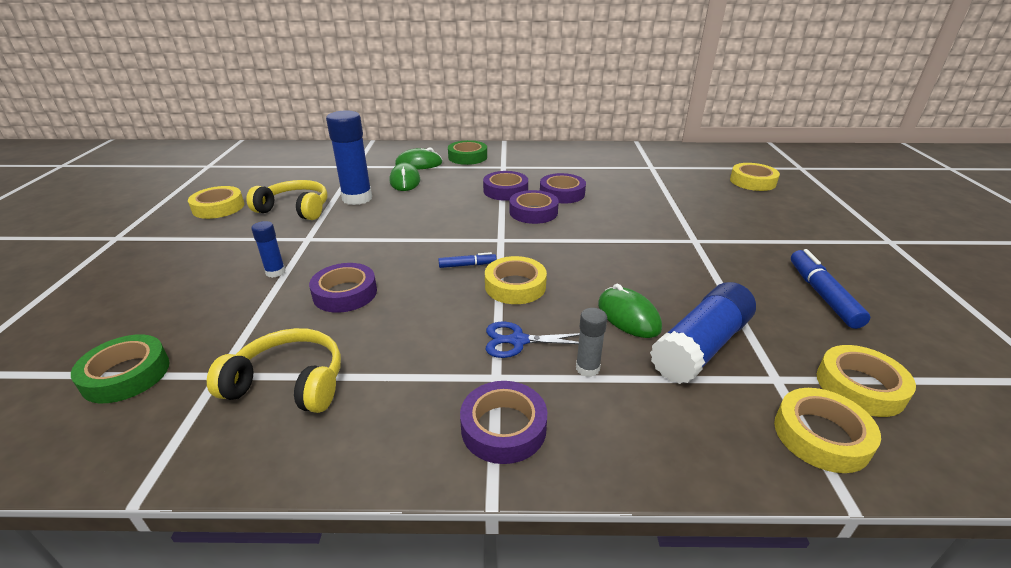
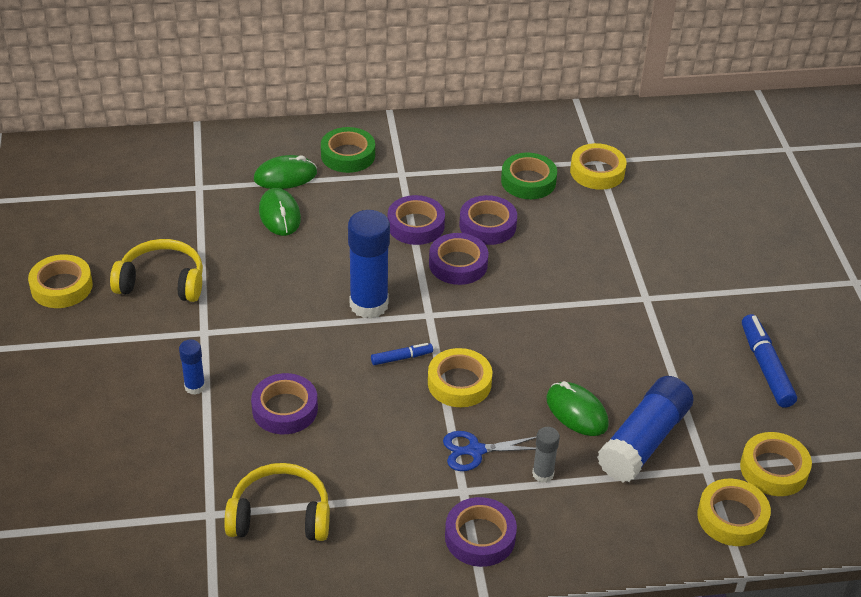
camera: 10 degrees left, 10 degrees up
(126, 374) = (124, 522): green tape -> green tape (528, 181)
(357, 198) = (231, 255): blue glue stick -> blue glue stick (369, 305)
(752, 181) = (722, 183): yellow tape -> yellow tape (597, 172)

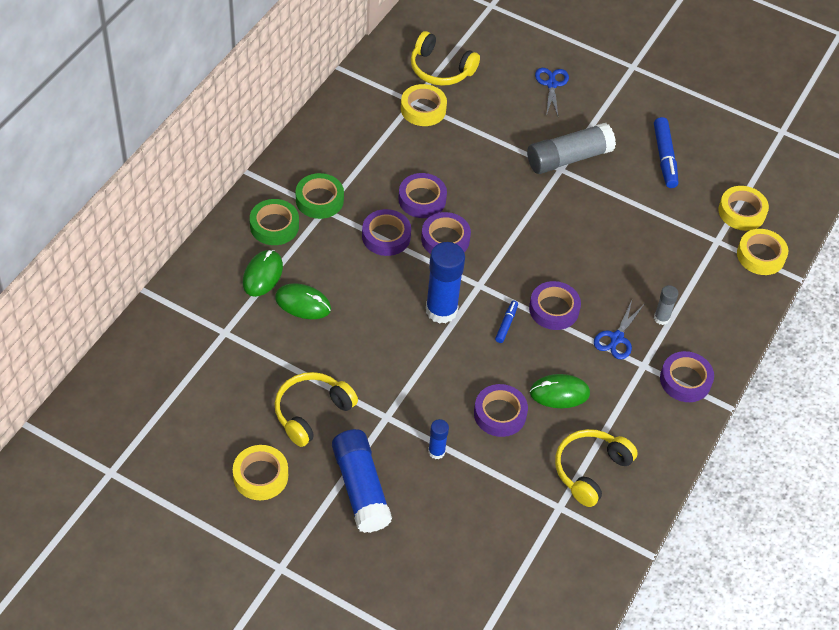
camera: 55 degrees left, 10 degrees up
(459, 383) = (554, 309): yellow tape -> purple tape
(528, 181) = (398, 149): green tape -> green tape (319, 200)
(577, 412) = (626, 268): green mouse -> green mouse (559, 393)
(643, 441) = (674, 254): blue glue stick -> blue glue stick (361, 488)
(661, 158) = (440, 69): none -> yellow headphones
(667, 296) = (568, 158): none -> grey glue stick
(746, 237) = (551, 84): none -> blue scissors
(766, 367) = (664, 157): blue marker -> blue marker turned 120 degrees counterclockwise

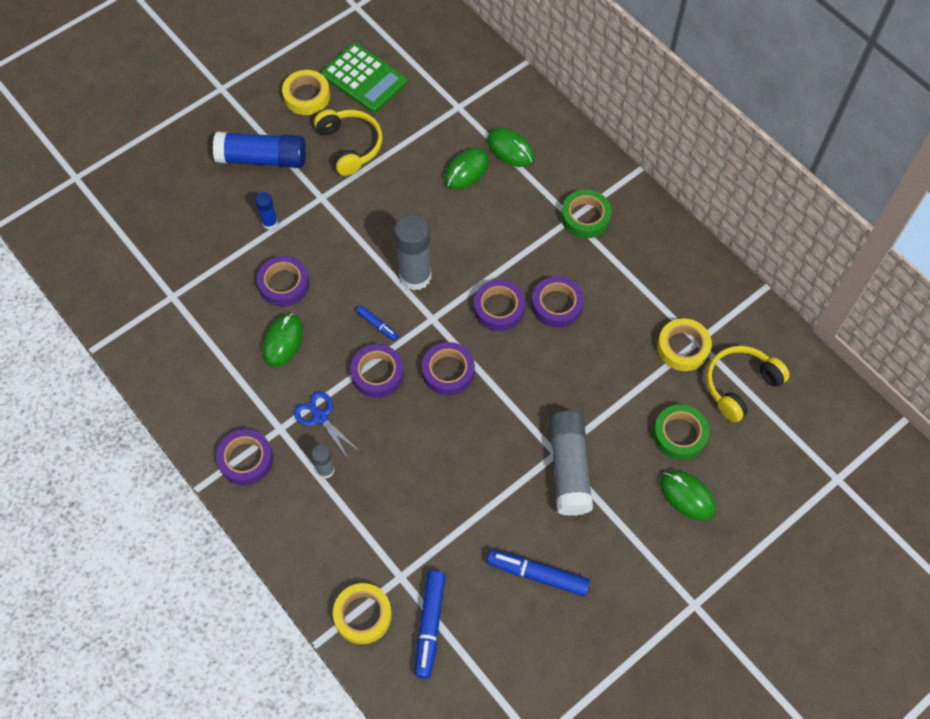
camera: 115 degrees right, 10 degrees up
(216, 428) = (364, 79): none -> green calculator
(274, 226) = (565, 173): green tape -> green tape (679, 434)
(386, 236) = (520, 259): purple tape -> purple tape (448, 371)
(441, 310) = (415, 276): blue glue stick -> grey glue stick
(551, 84) = (687, 495): blue scissors -> green mouse
(590, 470) = (194, 335): yellow headphones -> none
(742, 212) = (430, 625): yellow tape -> blue marker

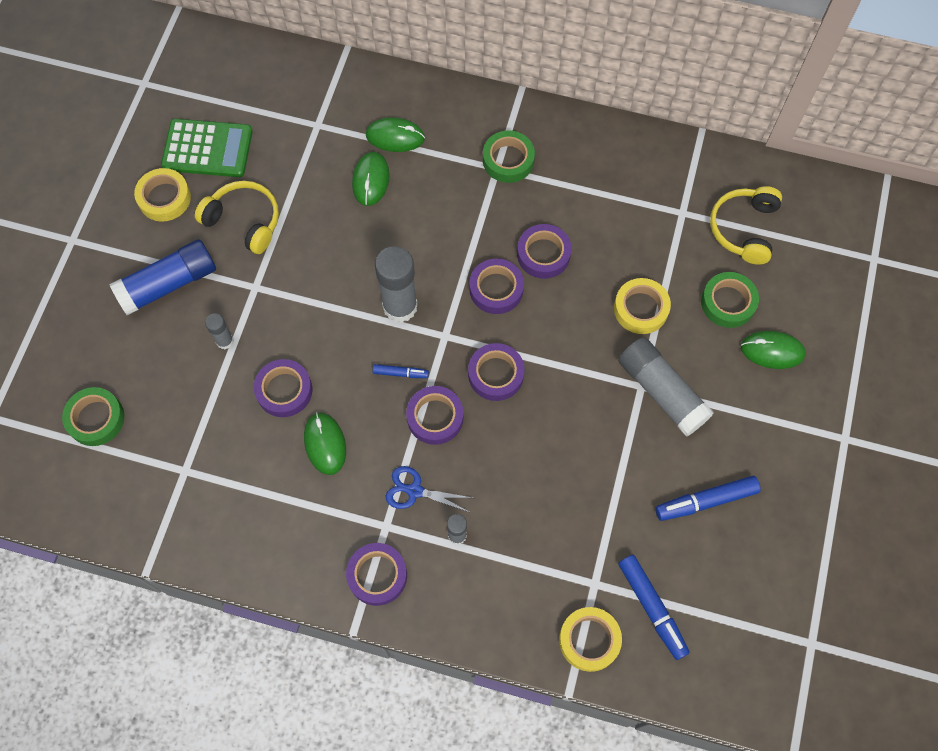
camera: 35 degrees left, 5 degrees up
(141, 222) = (96, 419): none -> green tape
(270, 223) = (225, 341): blue glue stick -> grey glue stick
(683, 347) = (675, 225): yellow tape -> yellow tape (641, 309)

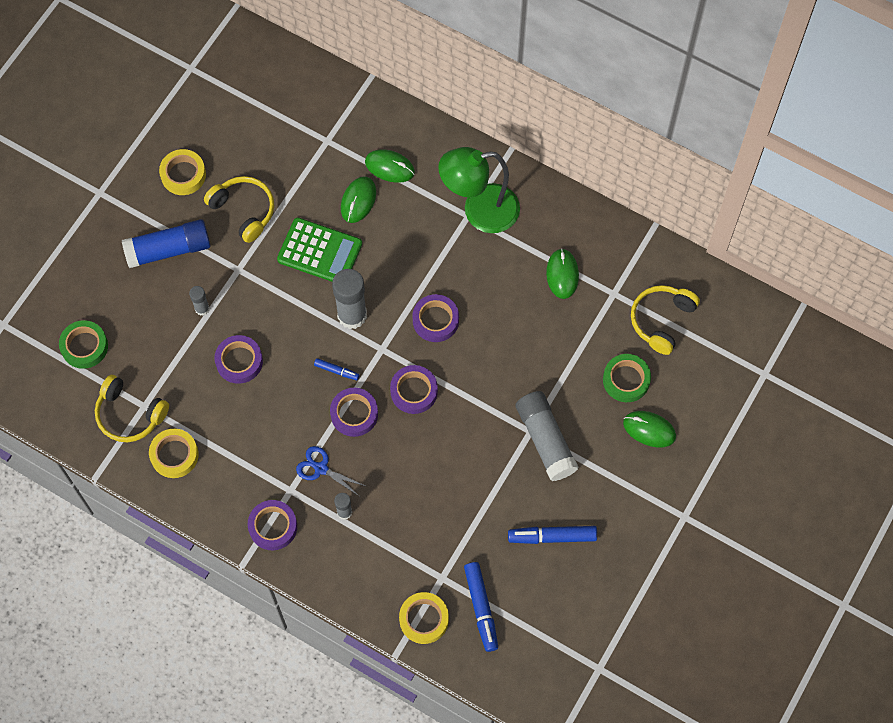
camera: 15 degrees right, 0 degrees up
(170, 485) = (130, 414): none -> yellow headphones
(207, 149) = (229, 140): green calculator -> green calculator (319, 252)
(325, 444) = (260, 413): green mouse -> green mouse (562, 274)
(508, 160) = (479, 211): green tape -> green lamp
(543, 254) = (484, 300): purple tape -> none
(641, 309) = (551, 367): yellow tape -> yellow tape (174, 455)

